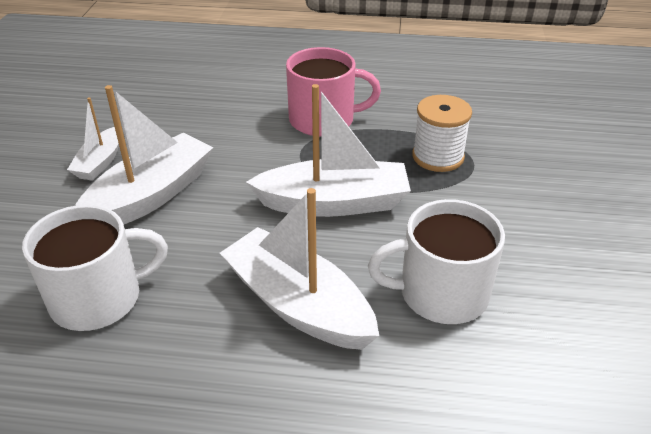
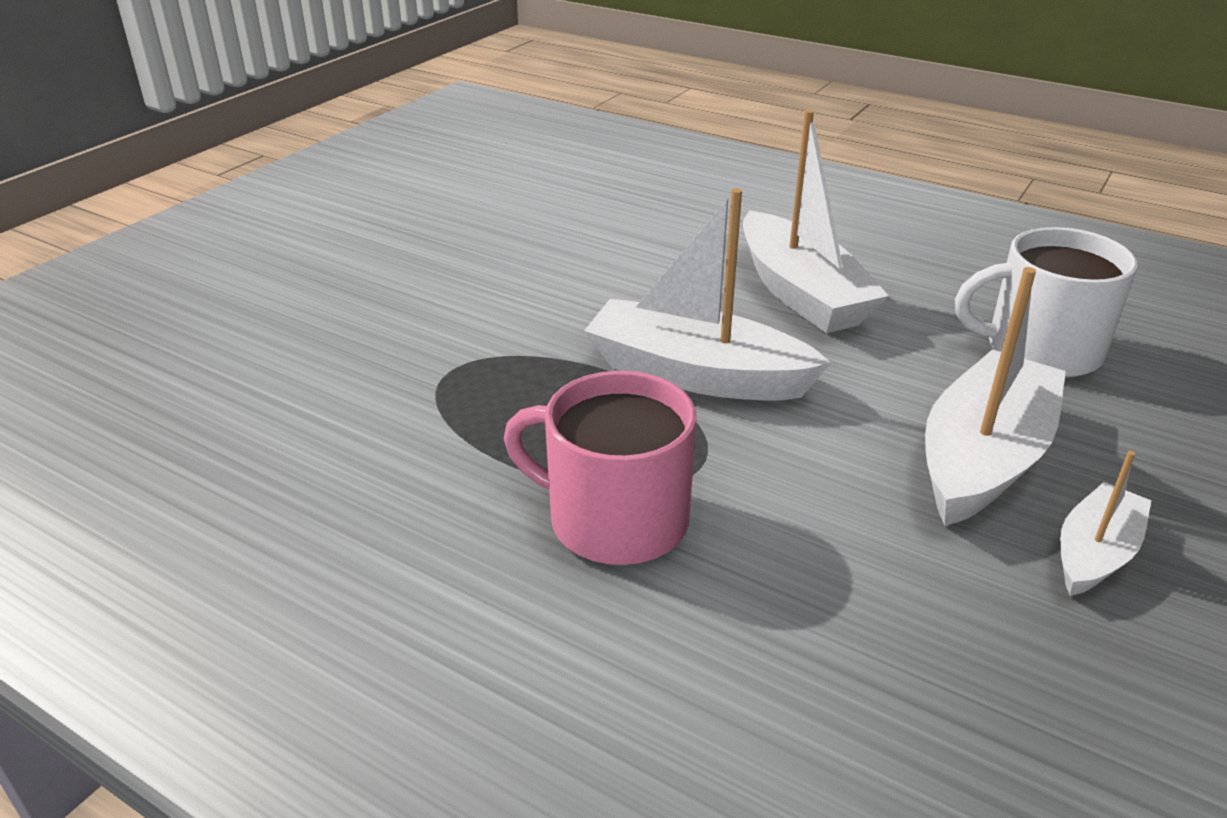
camera: 155 degrees left, 5 degrees down
(150, 196) = (983, 458): white boat -> white boat turned 150 degrees clockwise
(438, 157) = (487, 394): white spool -> none
(441, 293) = (644, 267): white mug -> none

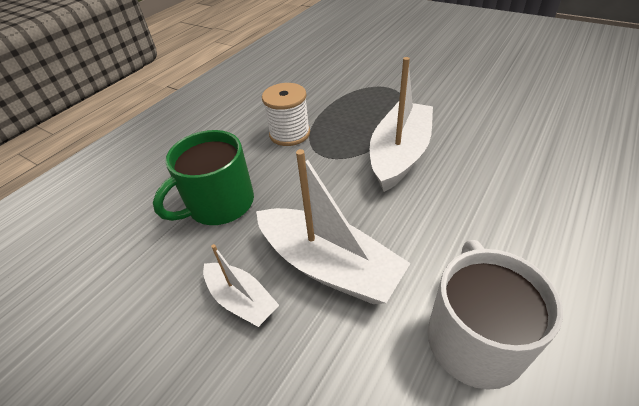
camera: 95 degrees right, 10 degrees up
(615, 519) = (289, 134): pink mug -> white spool
(801, 293) = (511, 200): white boat -> none
(878, 618) = (219, 204): none -> green mug

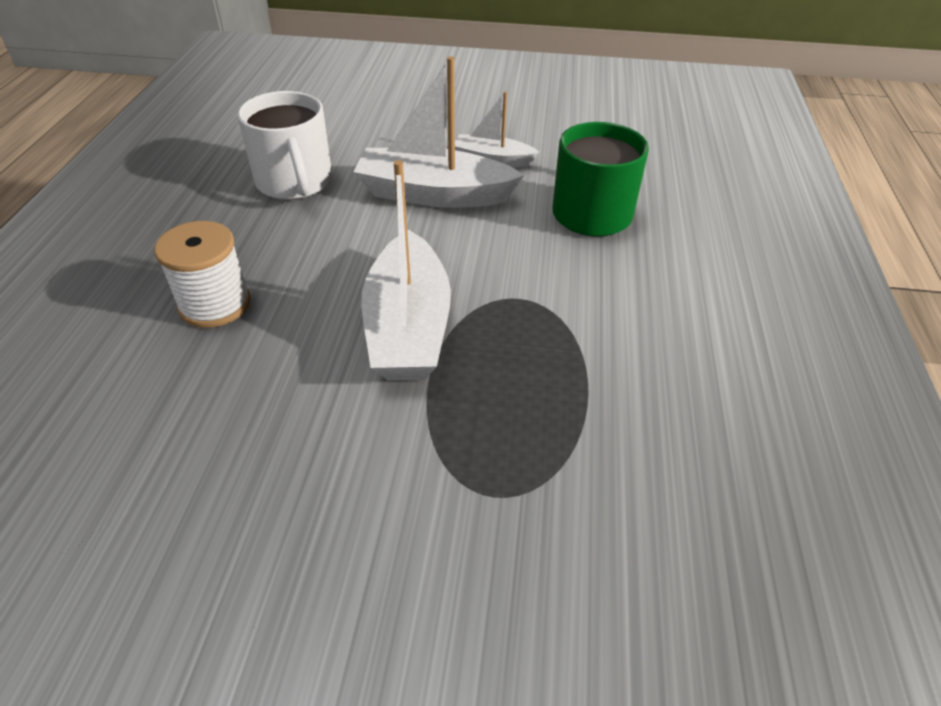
camera: 150 degrees right, 0 degrees up
(289, 134) = (600, 320): white spool -> white spool (215, 304)

